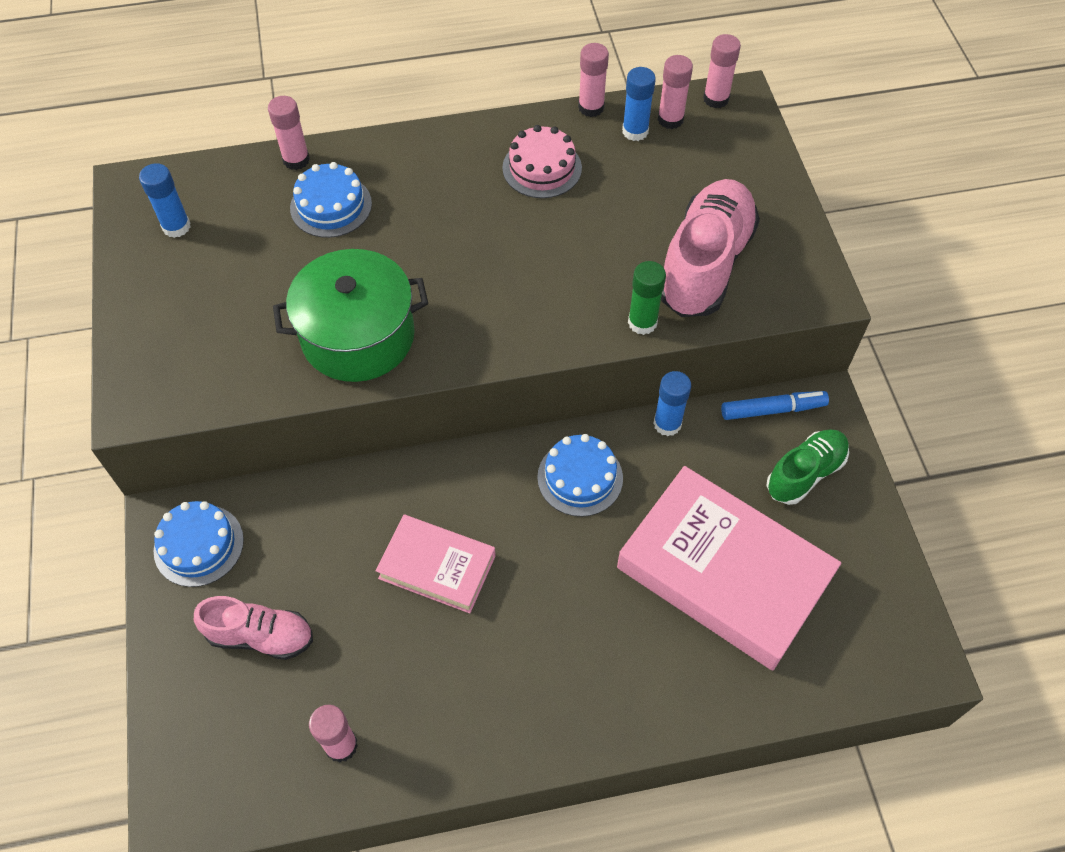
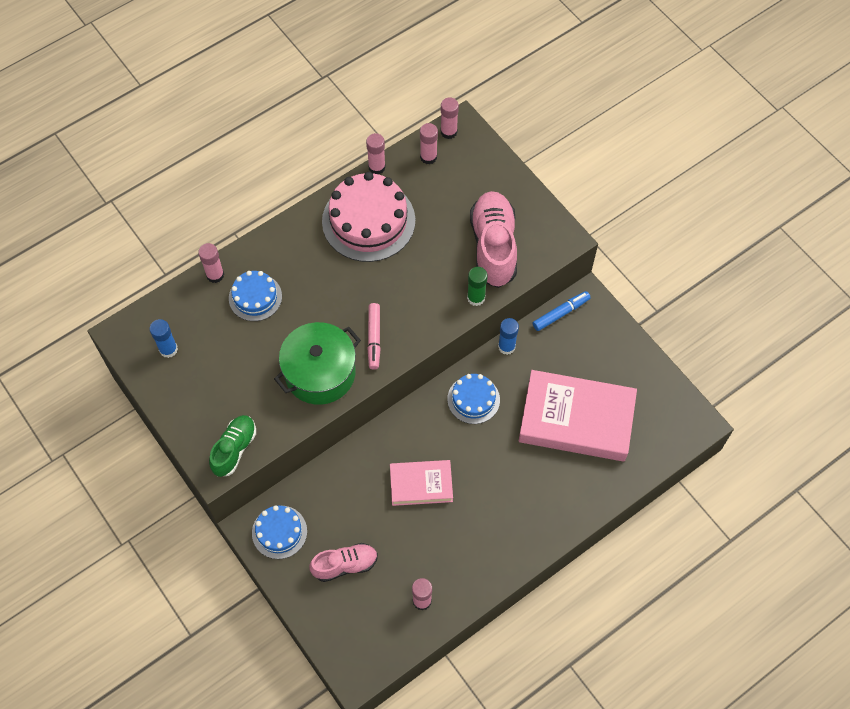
camera: 25 degrees left, 5 degrees up
(462, 320) = (374, 338): none -> pink marker
(542, 168) = (368, 221): pink cake -> pink cake, size x1.80
(635, 131) = (411, 173): blue glue stick -> none
(805, 473) = (594, 344): green shoe -> green shoe (234, 449)

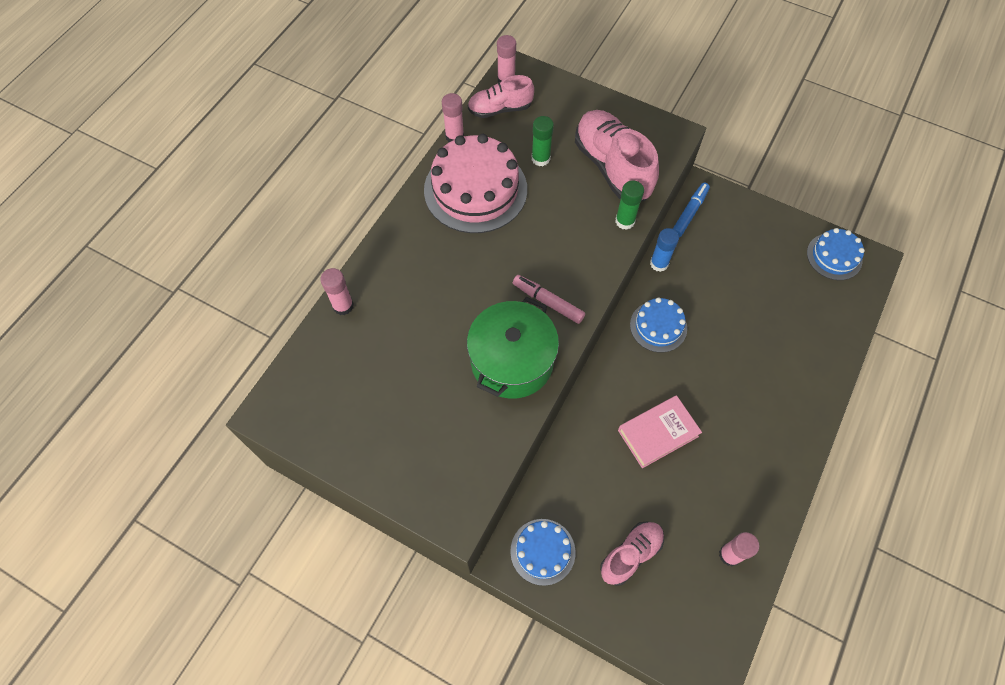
camera: 25 degrees left, 0 degrees up
(168, 349) = (331, 406): blue glue stick -> none
(234, 449) = (464, 485): green shoe -> none
(255, 297) = (399, 311): blue cake -> blue cake (834, 256)
(374, 338) = (548, 302): pink marker -> pink marker turned 150 degrees clockwise
(428, 157) = (500, 109): pink glue stick -> pink shoe
(437, 215) = (540, 158): none -> green glue stick
(576, 420) = (764, 304): pink book -> none

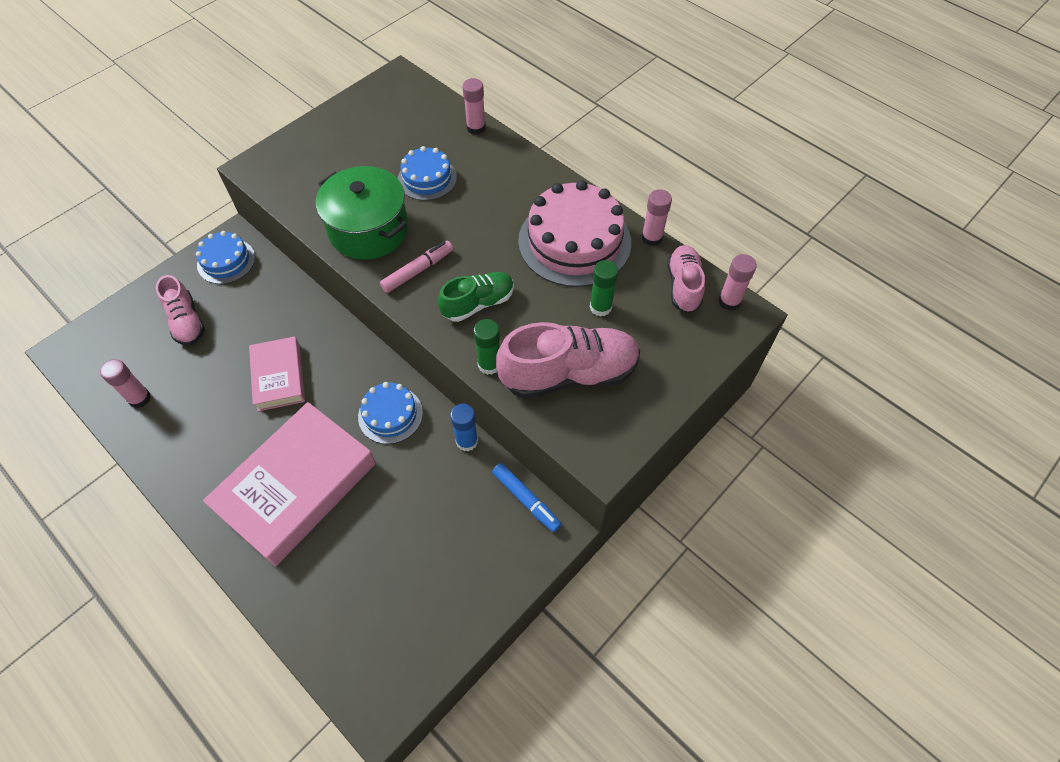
camera: 105 degrees right, 5 degrees down
(568, 244) = (478, 304): none -> green shoe
(750, 374) = (296, 487): none -> pink book
(834, 256) = (403, 660): blue cake -> blue cake (427, 178)

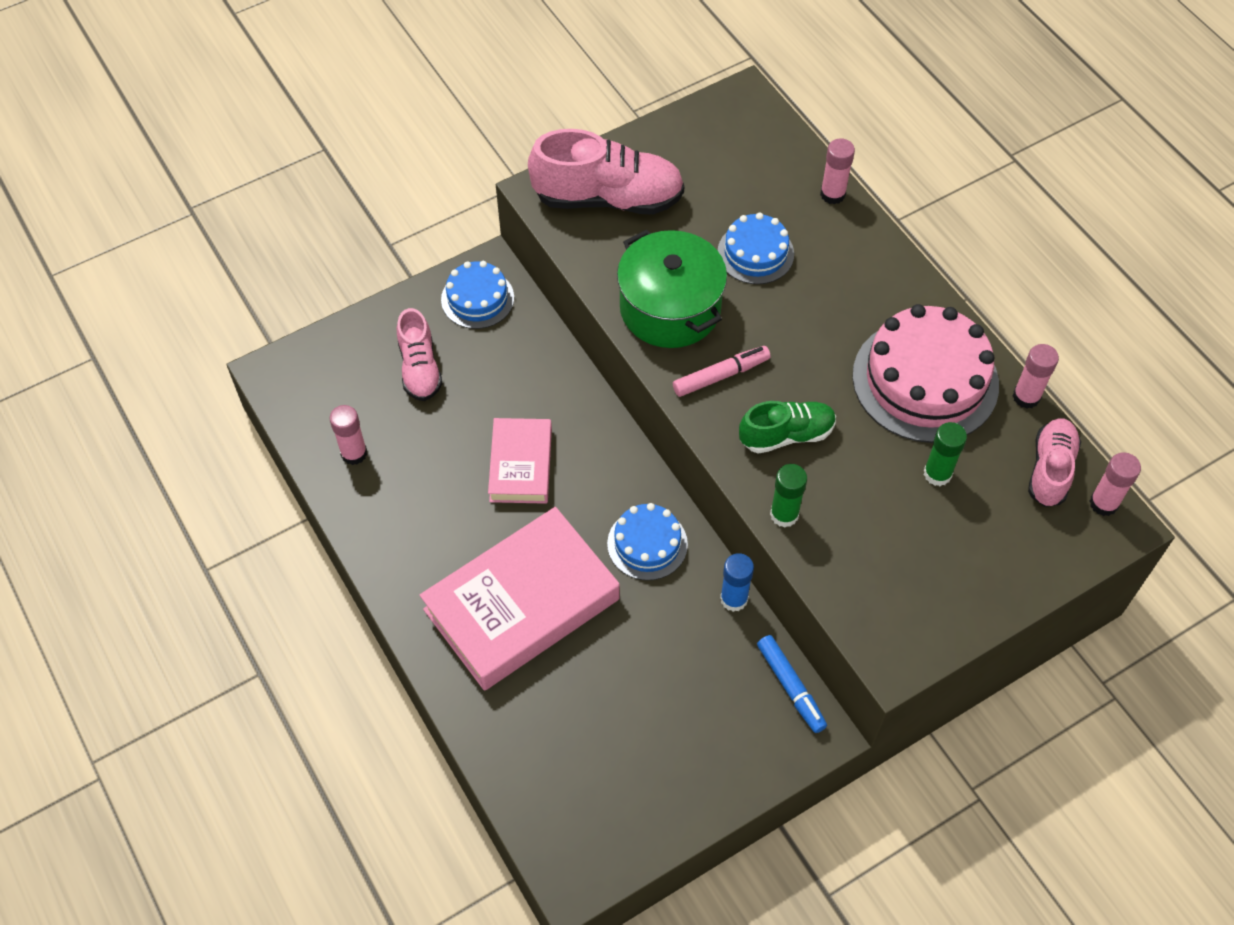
camera: 15 degrees right, 0 degrees up
(569, 374) = (878, 549): pink shoe -> pink shoe (608, 198)

